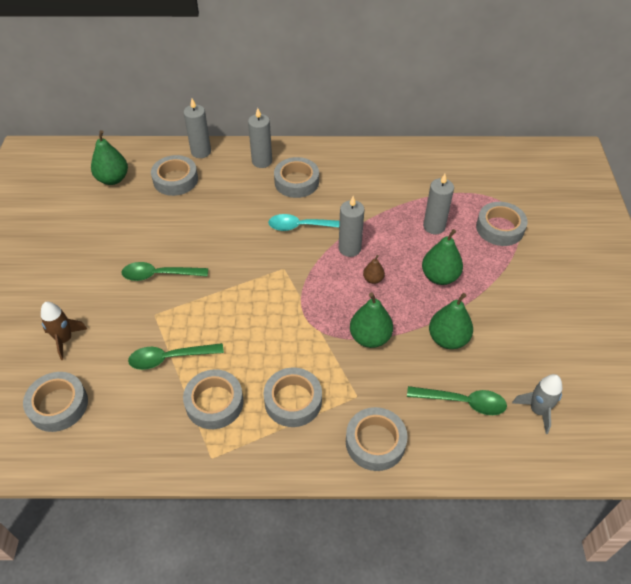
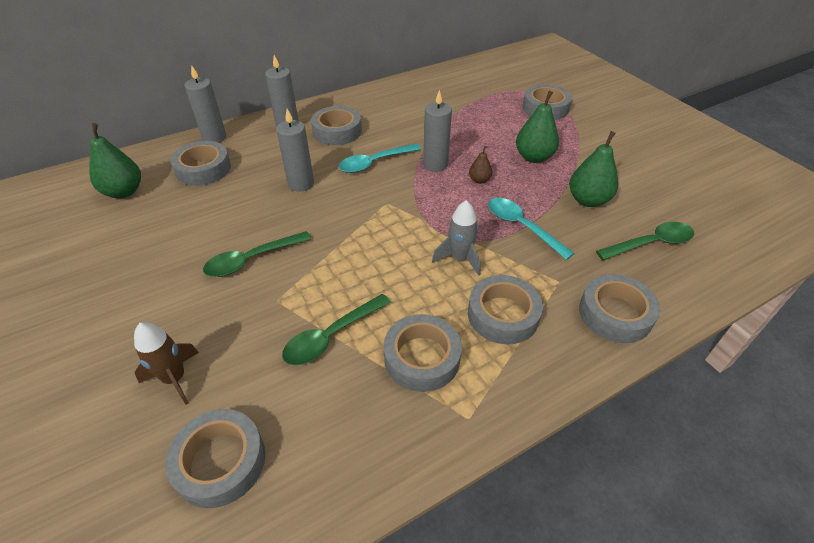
camera: 30 degrees left, 5 degrees down
(370, 337) = (522, 227): green pear -> turquoise spoon
(434, 226) = (492, 124): grey candle -> grey candle (301, 184)
(537, 410) = (711, 223): grey rocket -> grey rocket (459, 259)

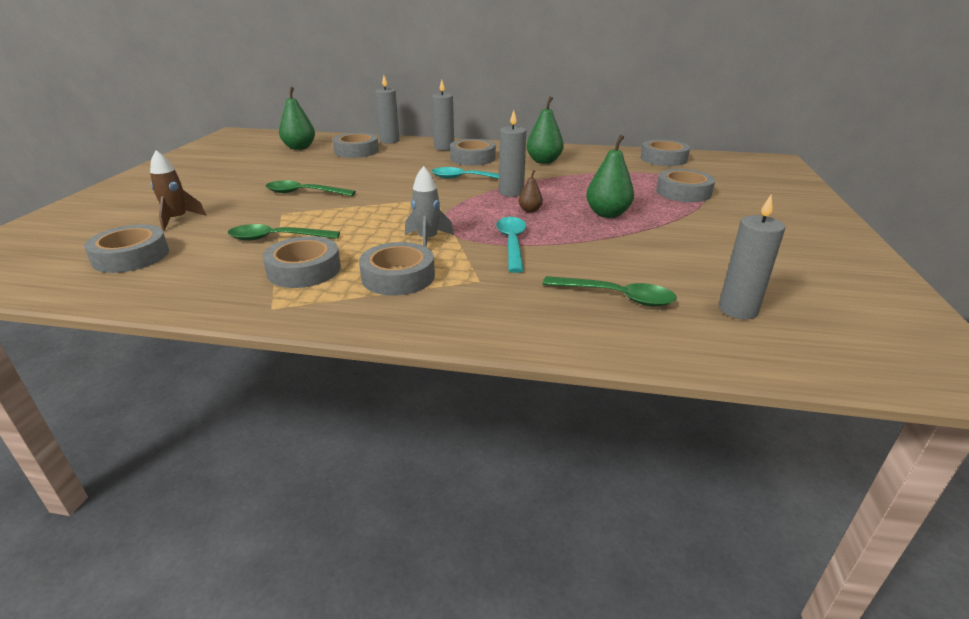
camera: 40 degrees right, 15 degrees down
(301, 184) = (398, 173): grey candle -> grey candle (738, 309)
(588, 200) = (607, 252): green pear -> green pear (544, 161)
(615, 314) = (488, 316): grey tape -> grey tape (663, 159)

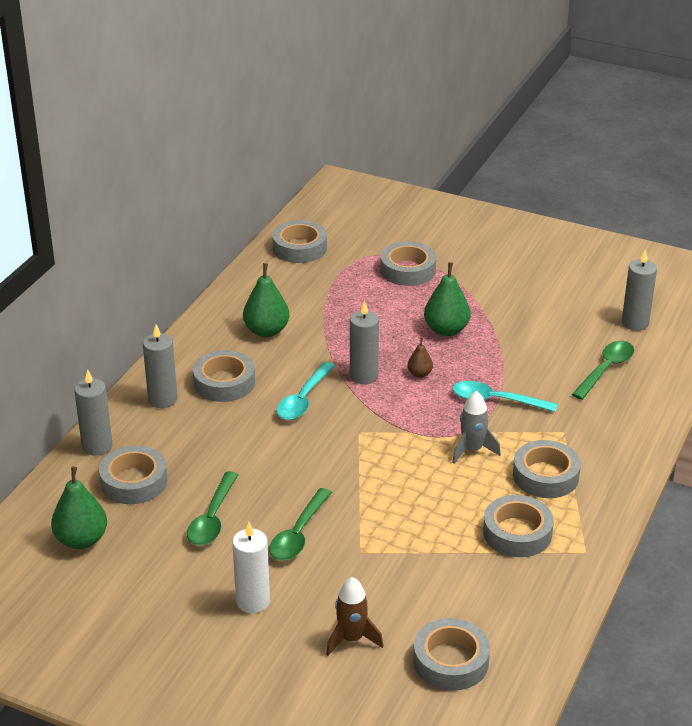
camera: 75 degrees left, 5 degrees up
(231, 189) = (253, 601): none -> white candle
(277, 238) = (436, 553): green spoon -> green spoon (212, 518)

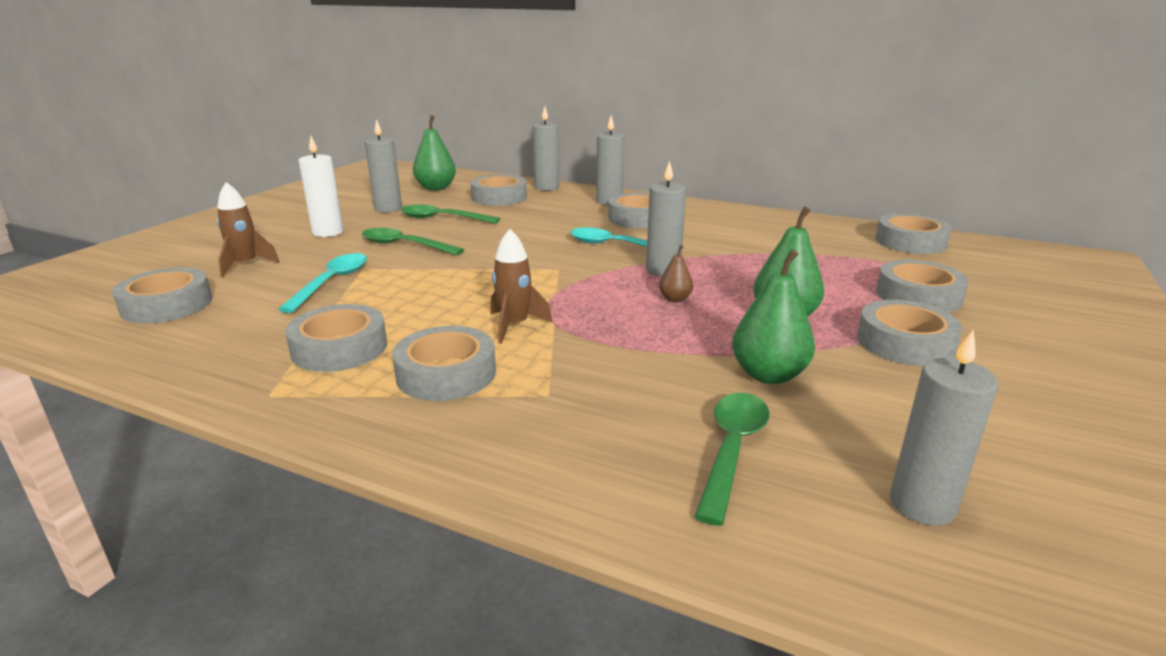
camera: 90 degrees right, 10 degrees down
(166, 569) = (388, 208): none -> grey candle
(266, 331) = (731, 231): green pear -> green pear (768, 375)
(472, 450) = (514, 326): grey rocket -> brown rocket
(479, 291) = (905, 343): none -> grey tape
(496, 400) = (623, 345): turquoise spoon -> turquoise spoon (332, 282)
(605, 369) = (732, 450): green spoon -> green spoon turned 105 degrees counterclockwise

